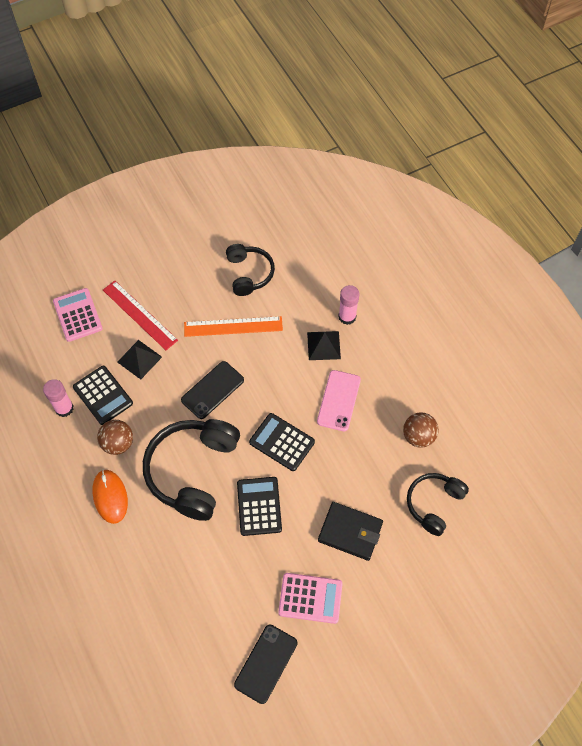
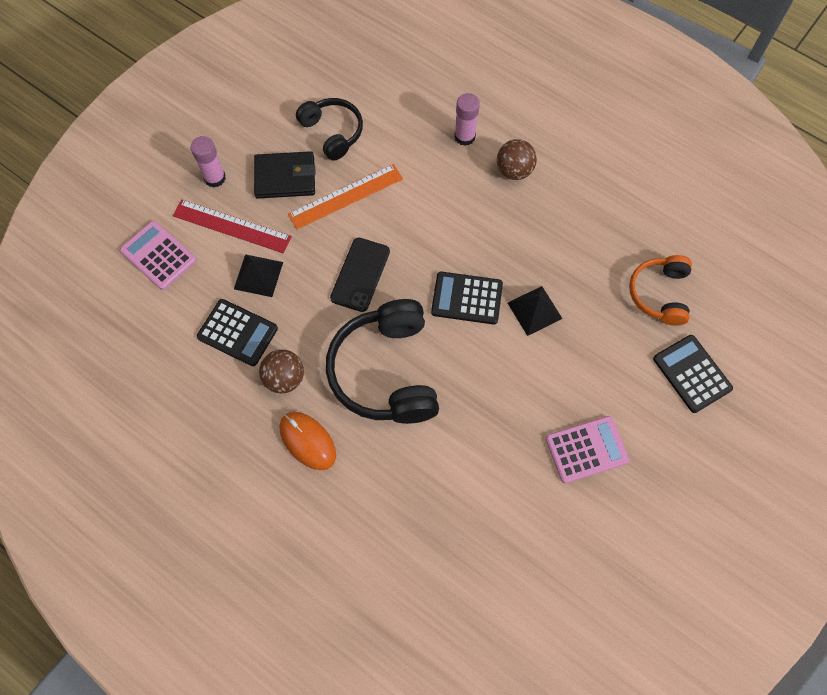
camera: 25 degrees left, 5 degrees up
(64, 408) = (200, 366): pink glue stick -> pink glue stick (215, 178)
(259, 506) = (479, 377): black calculator -> black calculator (692, 374)
(266, 663) = (577, 540): black phone -> none
(323, 345) = (456, 177): black pyramid -> black pyramid (534, 310)
(338, 400) = (503, 228): pink phone -> none
(350, 532) = (590, 361): black wallet -> black wallet (285, 177)
(418, 436) = (606, 231): brown ball -> brown ball (514, 170)
(434, 504) = (660, 294): black headphones -> orange headphones

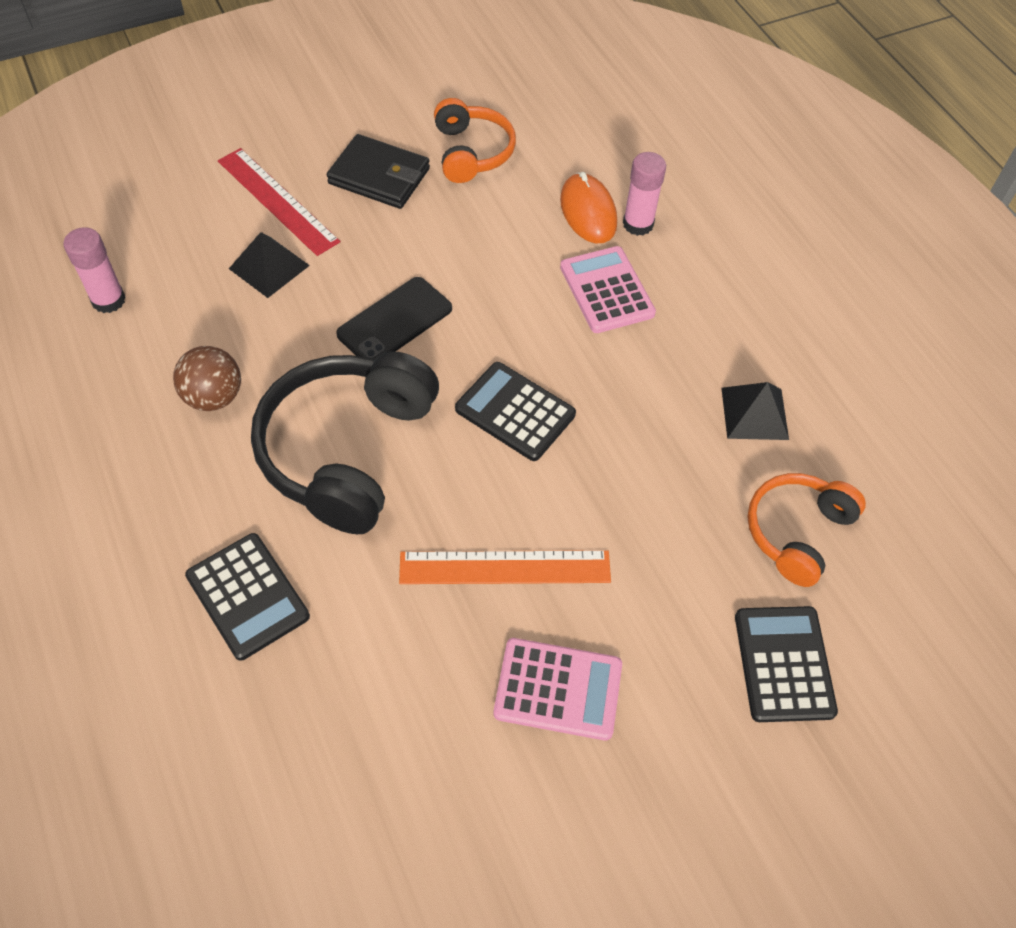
camera: 25 degrees right, 10 degrees down
(158, 255) = (169, 195): pink calculator -> pink calculator (606, 290)
(215, 178) = (296, 143): pink glue stick -> pink glue stick (108, 300)
(237, 333) = (197, 319): black calculator -> black calculator (247, 596)
(307, 441) = (187, 485): orange mouse -> orange mouse (588, 212)
(332, 132) = (471, 152): black headphones -> orange headphones
(346, 196) = (438, 227): orange ruler -> orange ruler (505, 567)
(514, 170) = (680, 289): brown ball -> none
(534, 310) = (599, 469): black pyramid -> black pyramid (754, 413)

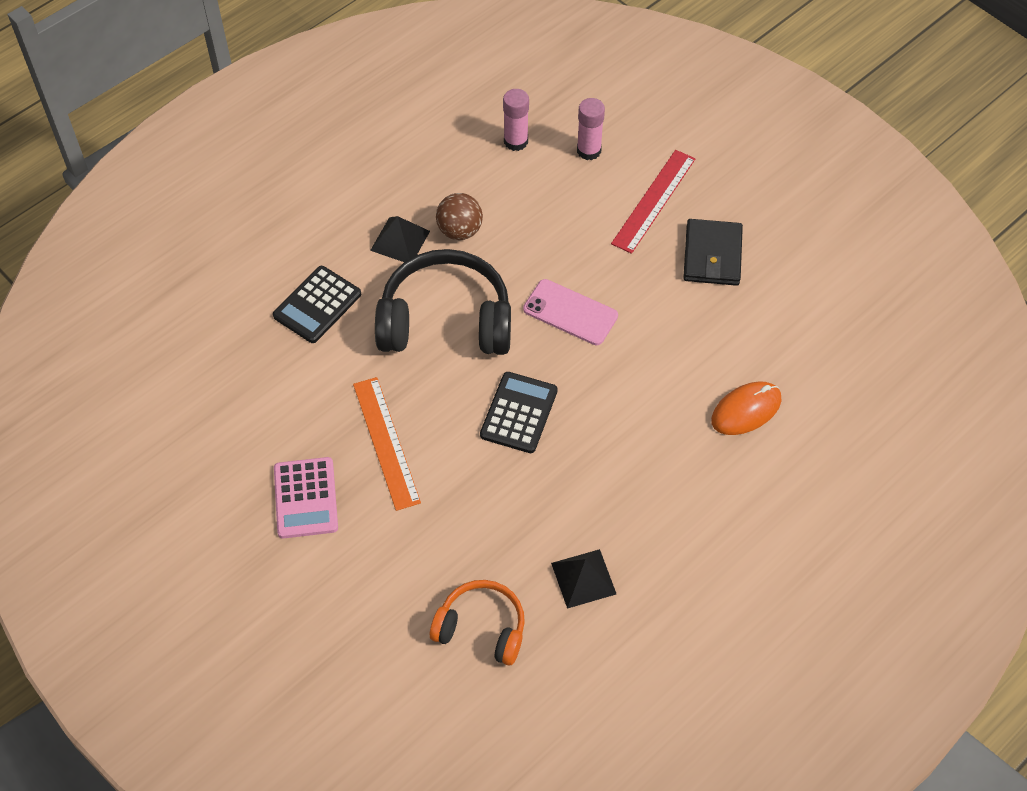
camera: 75 degrees right, 0 degrees up
(269, 267) = (587, 219): black pyramid -> black pyramid (400, 240)
(395, 321) = (570, 312): black phone -> pink phone
(471, 152) = (772, 309): orange headphones -> none
(606, 290) = (665, 444): pink calculator -> none
(638, 224) = (750, 450): pink glue stick -> pink glue stick (589, 150)
(783, 664) = (367, 637): black calculator -> none

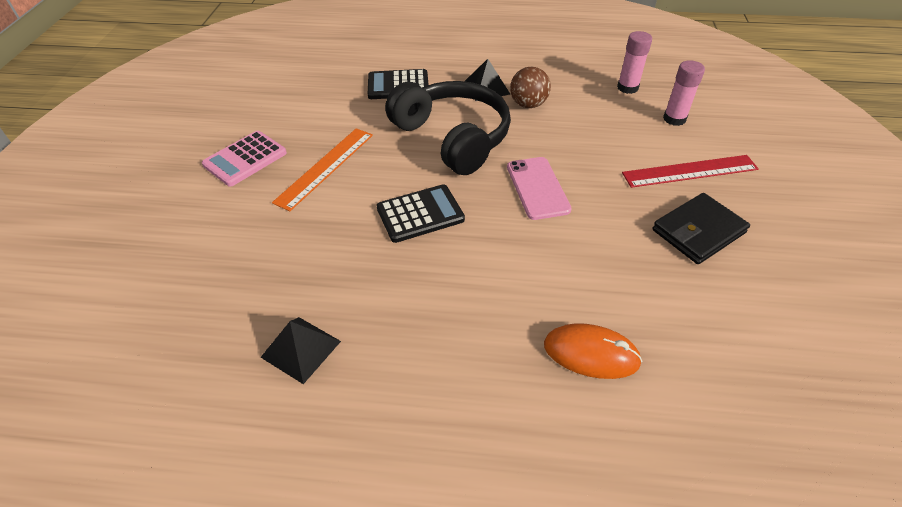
camera: 50 degrees right, 10 degrees down
(481, 628) = (198, 312): orange headphones -> none

